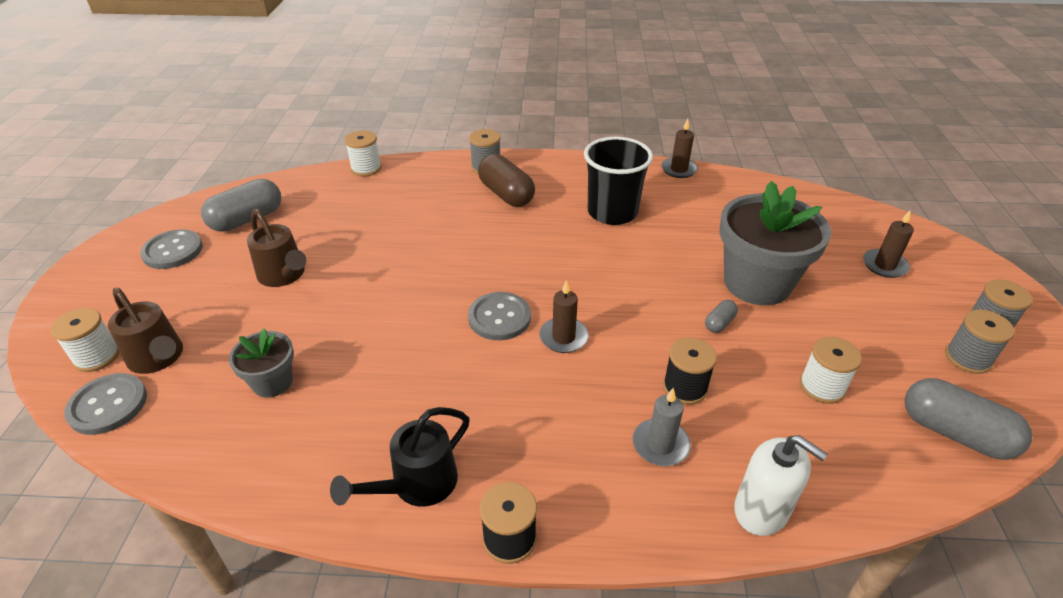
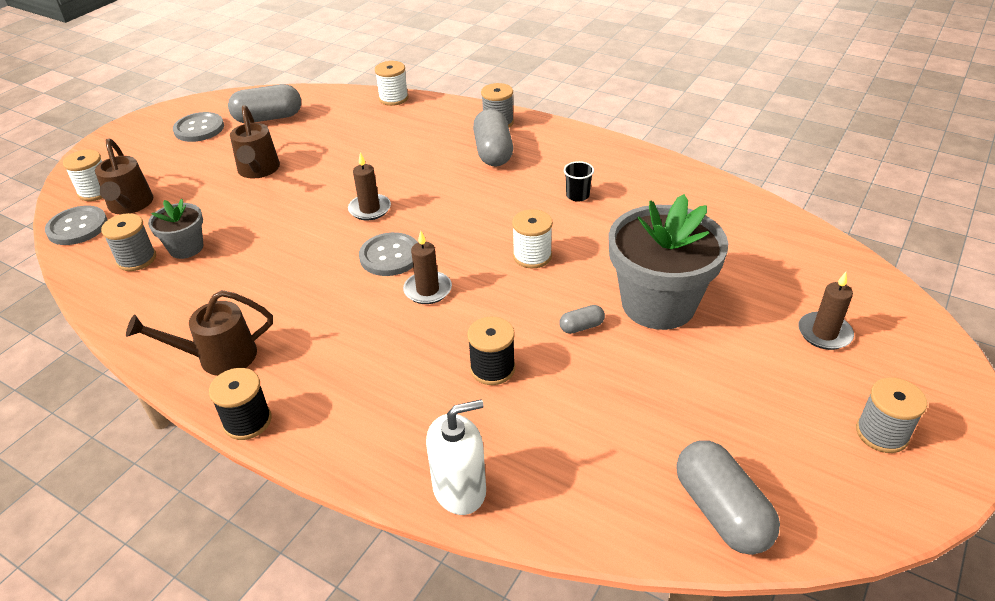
camera: 30 degrees right, 0 degrees up
(416, 485) = (218, 357): black watering can -> brown watering can
(506, 194) = (493, 152): brown capsule -> grey capsule
(612, 212) = (577, 195): black cup -> black cup, size x0.43
(660, 445) = (425, 404): grey candle -> none
(679, 169) = (688, 172): brown candle -> brown candle (370, 209)
(761, 510) = (460, 489): white soap dispenser -> white soap dispenser turned 90 degrees counterclockwise
(822, 387) = (625, 417): white spool -> white spool (532, 256)
(967, 358) = (819, 453): grey spool -> grey spool (136, 259)

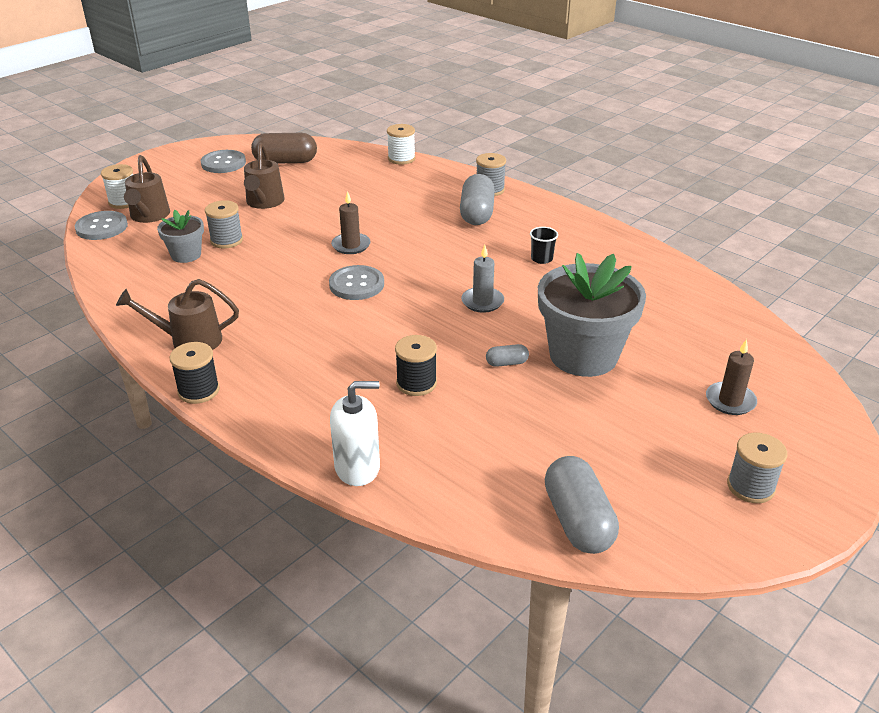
camera: 10 degrees right, 5 degrees down
(136, 259) = (143, 258): grey spool -> grey spool (226, 240)
(268, 118) = (285, 162): grey capsule -> brown capsule
(427, 290) = (380, 315): brown candle -> none
(532, 256) = (482, 302): white spool -> grey candle

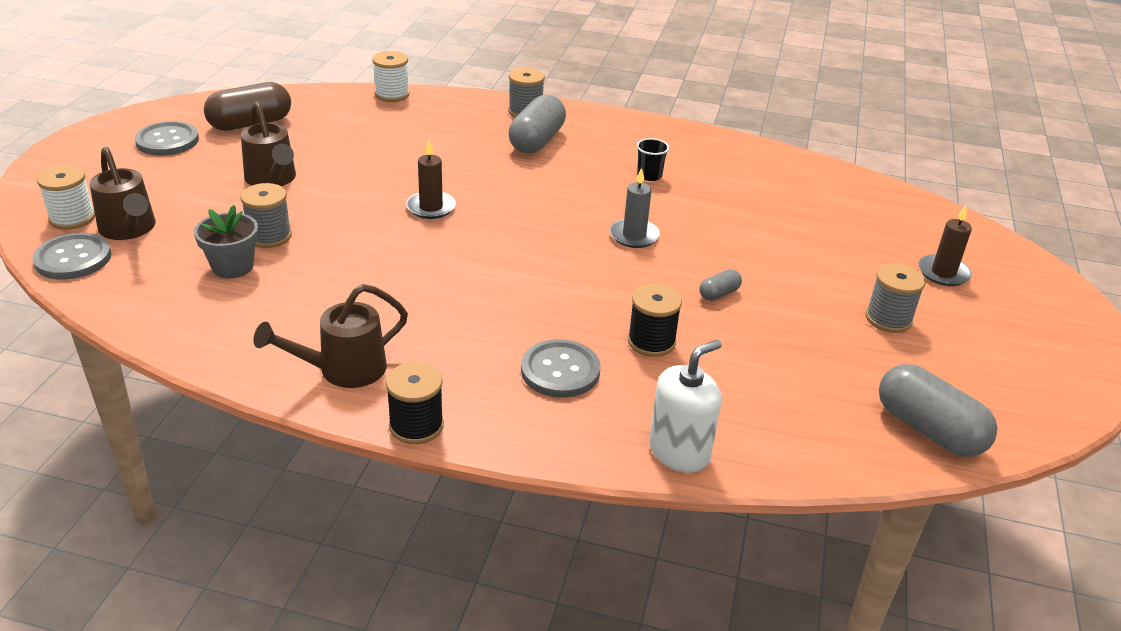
camera: 30 degrees left, 0 degrees up
(356, 284) = (481, 251): grey button -> grey button (560, 371)
(476, 214) = (537, 141): grey capsule -> grey capsule turned 45 degrees clockwise
(583, 355) = (781, 265): grey flower pot -> none
(750, 487) = (1030, 347): grey spool -> grey spool (888, 319)

